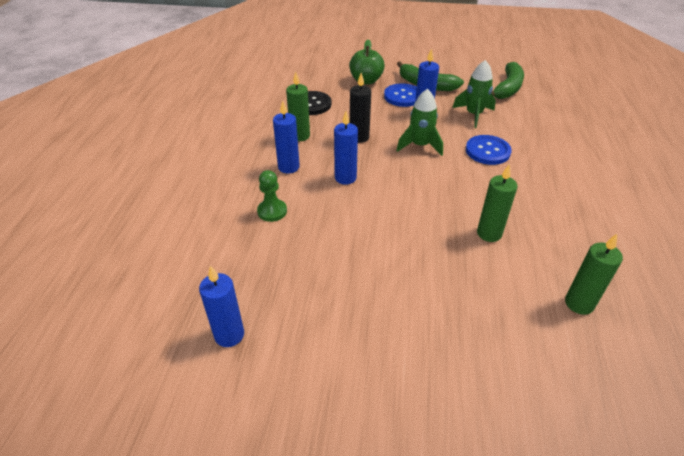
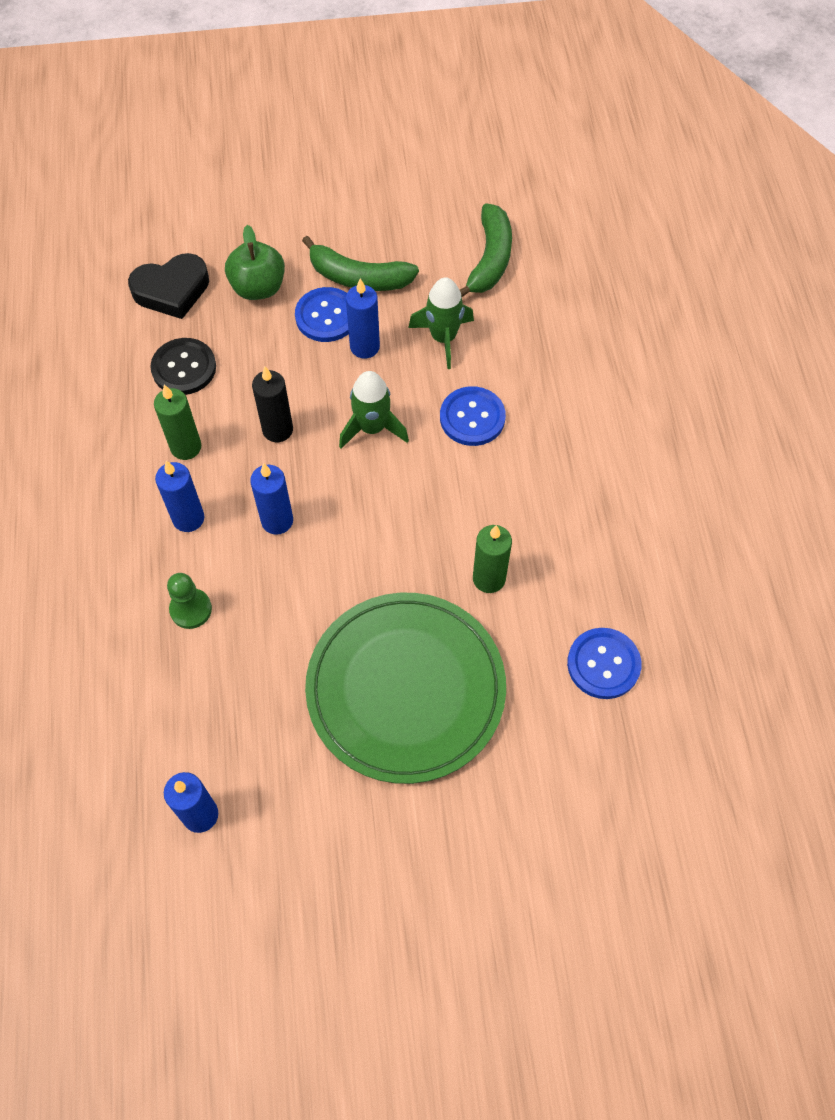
camera: 15 degrees left, 20 degrees up
(317, 75) = (172, 290): none -> black heart
(413, 287) = (406, 689): none -> green plate
(579, 303) = (603, 664): green candle -> blue button

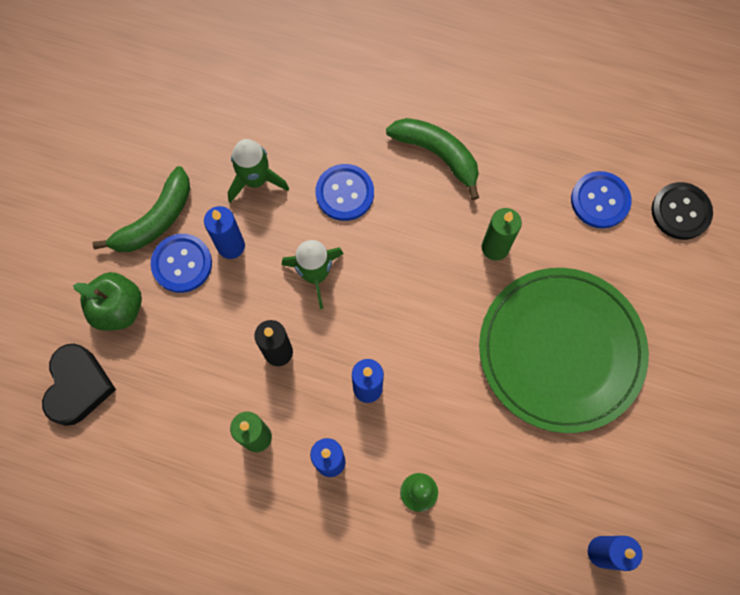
camera: 65 degrees left, 10 degrees up
(184, 368) = (171, 408): black button -> black button (680, 212)
(490, 259) = (195, 107): green banana -> green banana (437, 155)

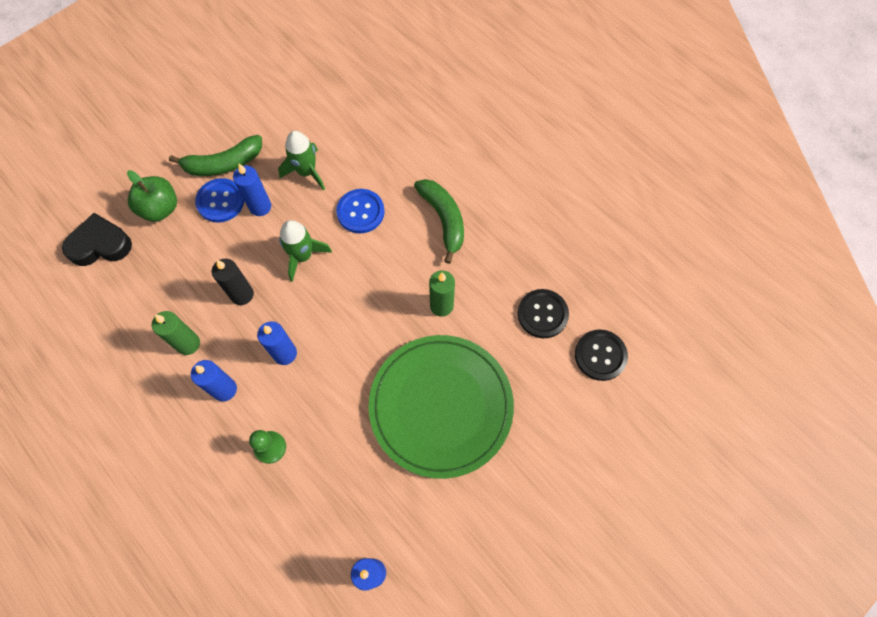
camera: 30 degrees right, 5 degrees down
(78, 386) = (100, 244): black heart -> black heart turned 135 degrees counterclockwise
(600, 200) = (542, 314): blue button -> black button

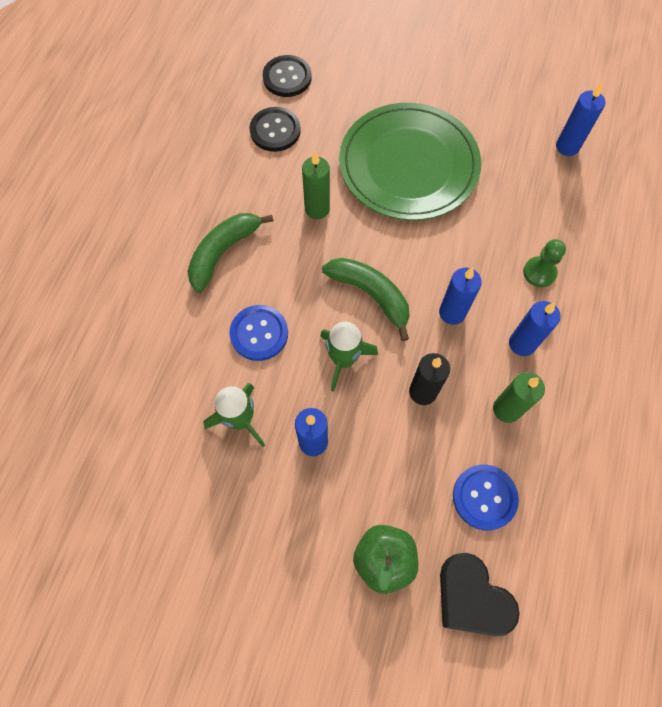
camera: 120 degrees left, 0 degrees up
(220, 201) = (332, 492): blue button -> blue button (484, 497)
(223, 164) = (282, 525): green banana -> green banana (371, 295)

